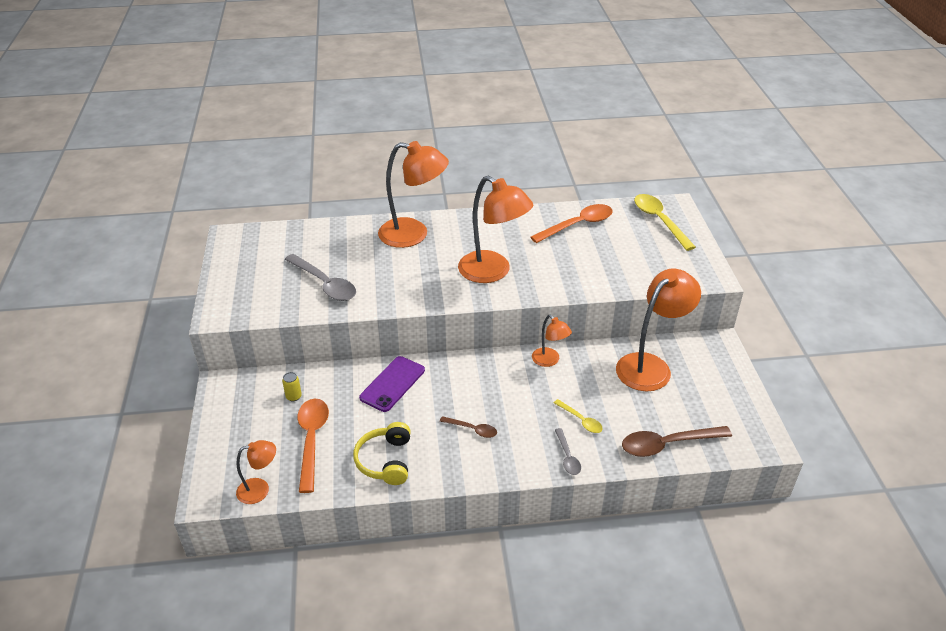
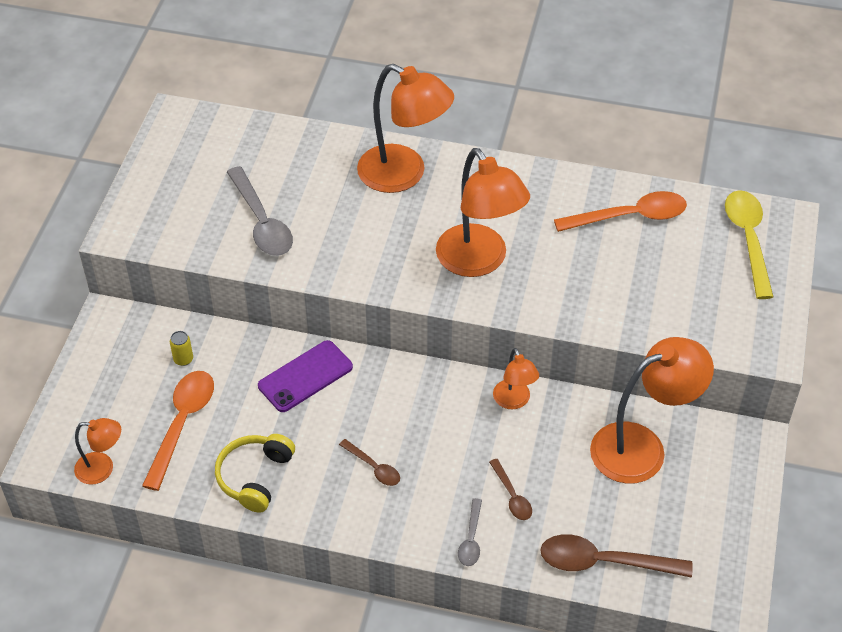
camera: 20 degrees right, 10 degrees up
(581, 420) = (512, 496): yellow spoon -> brown spoon

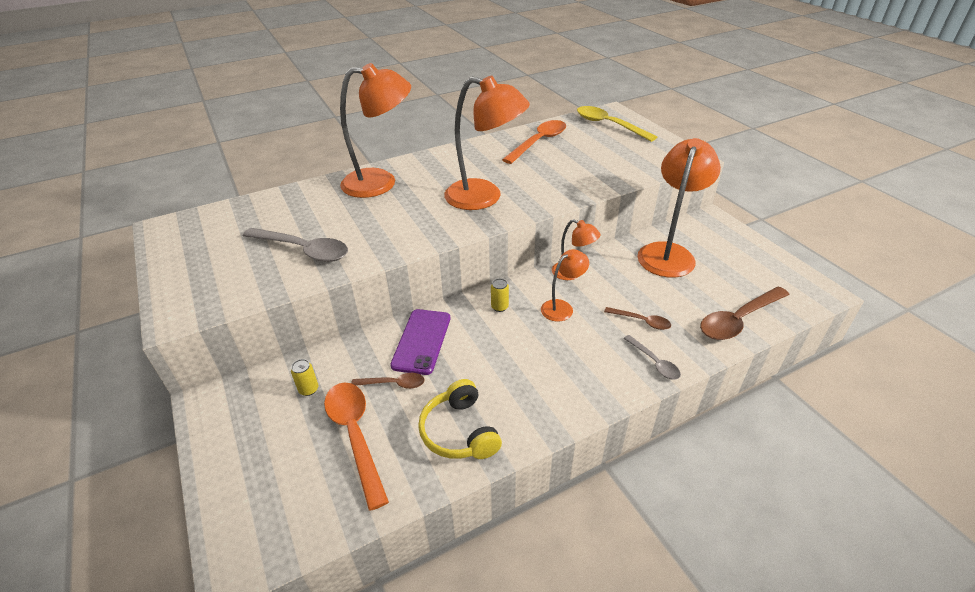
camera: 40 degrees left, 10 degrees down
(102, 469) = (313, 525): orange lamp -> orange lamp (562, 307)
(374, 467) = (538, 364): brown spoon -> brown spoon (394, 384)
(405, 389) = (499, 307): none -> yellow can

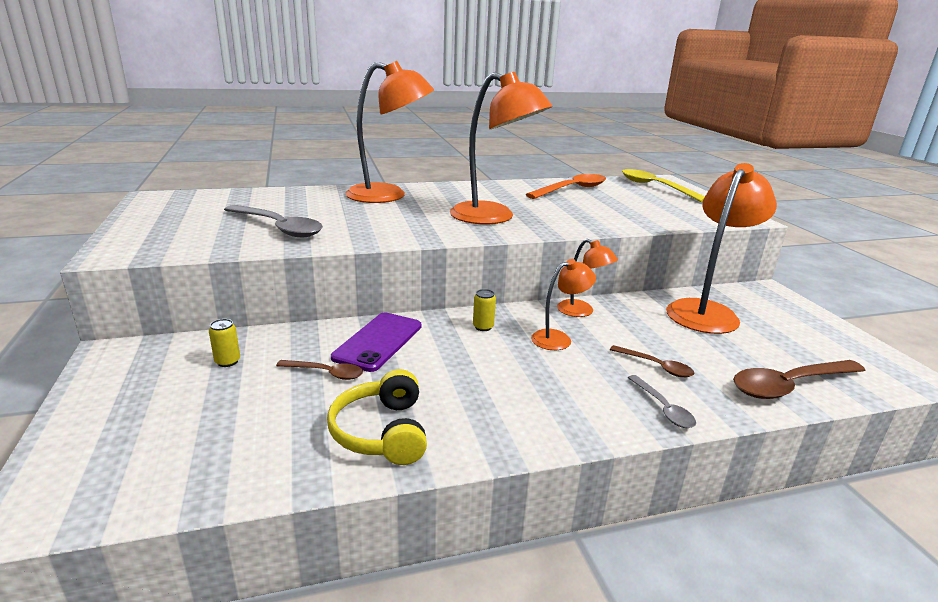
camera: 10 degrees right, 15 degrees down
(355, 435) = (254, 412): orange spoon -> none

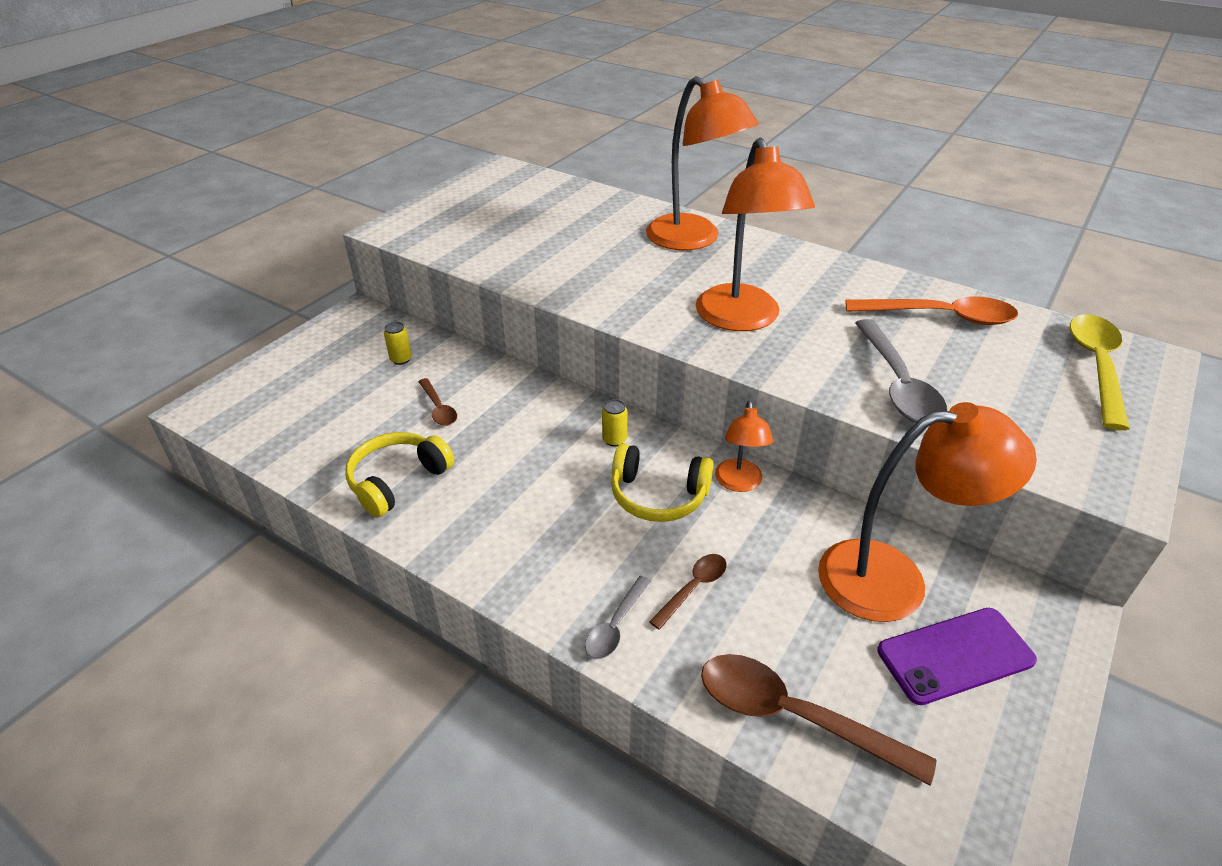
camera: 50 degrees right, 15 degrees up
(278, 227) = (528, 246): grey spoon -> grey spoon (898, 384)
(378, 341) = (512, 402): purple phone -> purple phone (955, 655)
(558, 338) = (658, 496): orange lamp -> yellow headphones
(656, 366) = (693, 588): brown spoon -> brown spoon turned 135 degrees counterclockwise

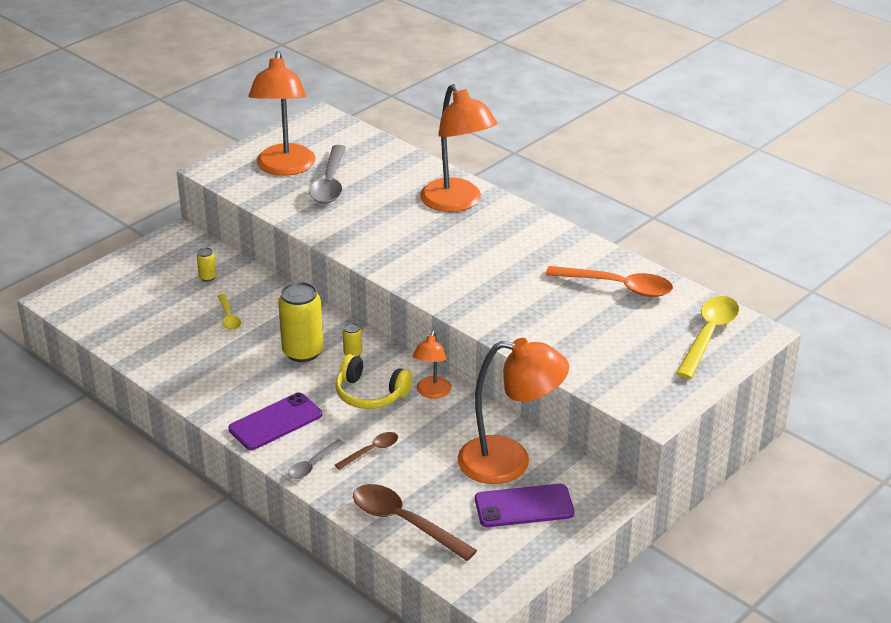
camera: 10 degrees right, 5 degrees down
(397, 480) = (189, 364): yellow headphones -> none
(438, 408) = (229, 317): brown spoon -> yellow spoon
(540, 557) = (275, 422): none -> purple phone
(548, 445) = (303, 352): none -> yellow can
(742, 319) = (463, 273): orange lamp -> orange lamp (284, 168)
(898, 384) = (551, 332): grey spoon -> grey spoon (330, 183)

